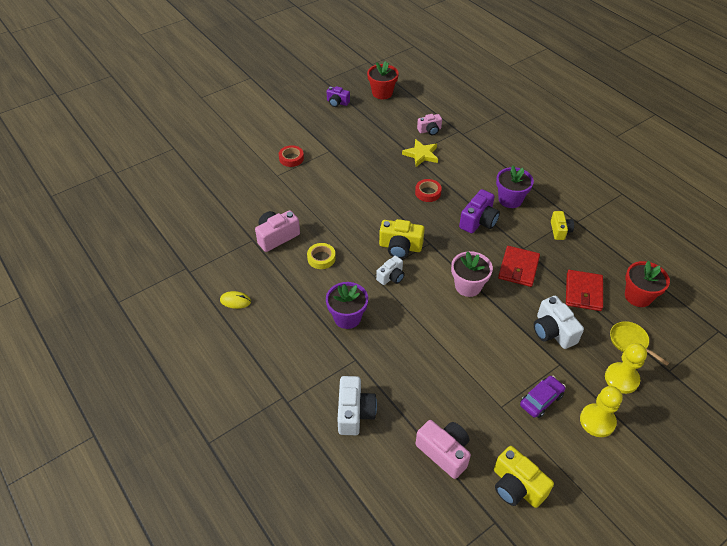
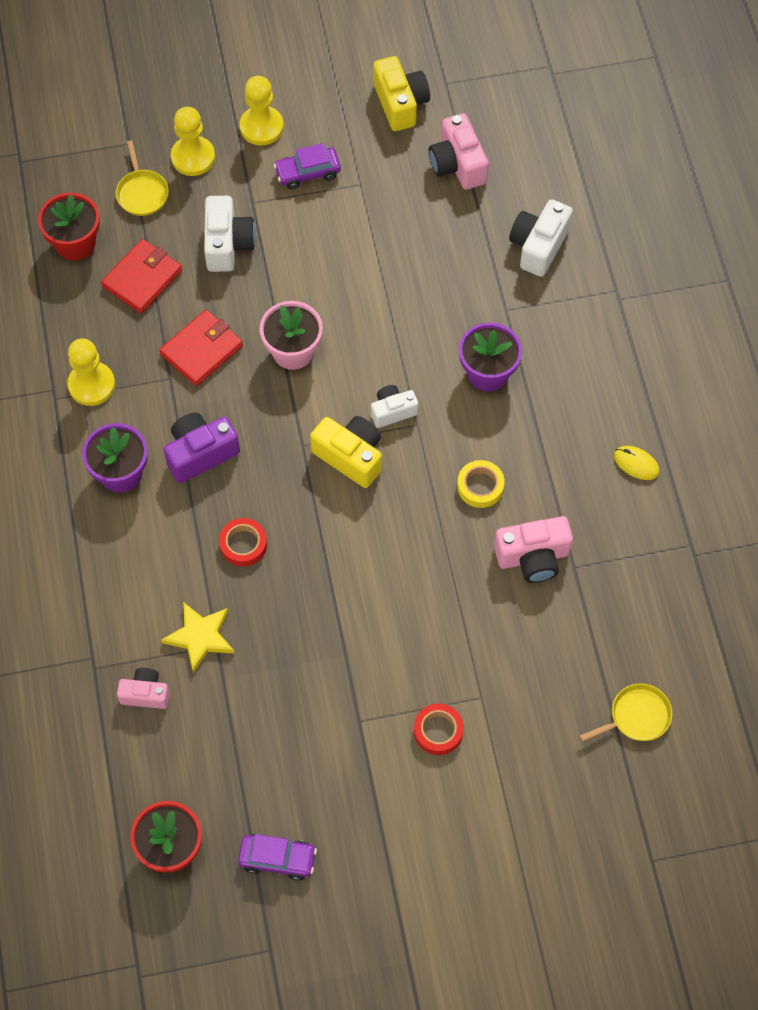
camera: 155 degrees left, 15 degrees up
(197, 192) = (636, 716): none -> yellow pan
(337, 102) = (277, 859): purple camera -> purple car
(560, 230) = (91, 385): yellow camera -> yellow pawn

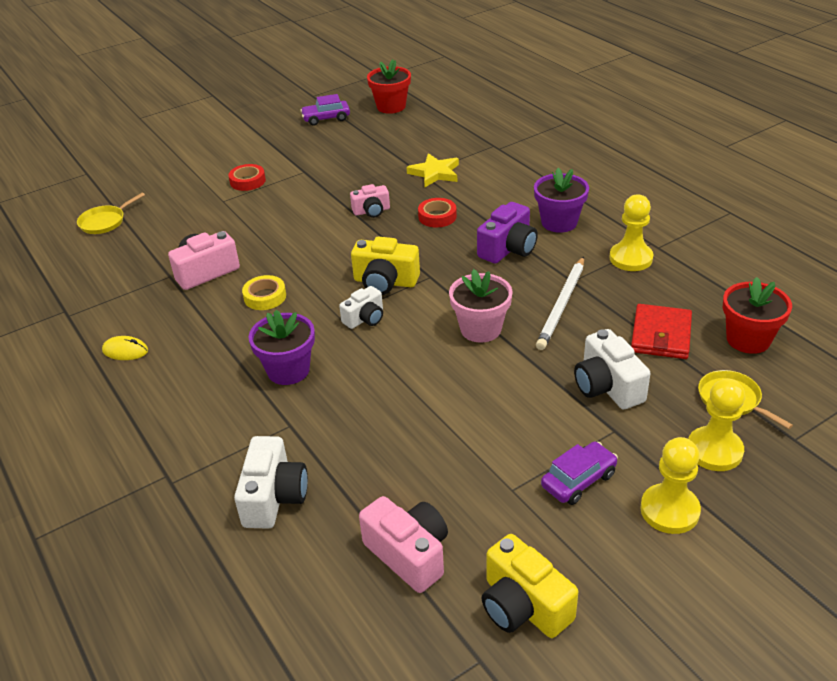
camera: 160 degrees right, 25 degrees down
(145, 694) = (452, 145): pink camera -> pink camera (371, 211)
(201, 350) = (562, 305): red wallet -> white pencil

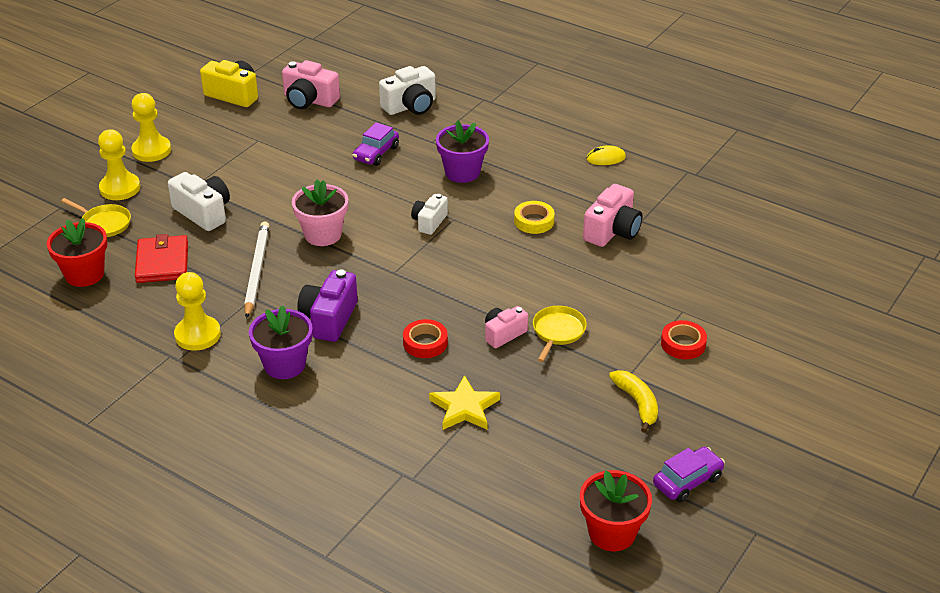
camera: 155 degrees right, 0 degrees up
(105, 222) = (777, 258): yellow pan -> yellow pan (558, 332)
(274, 497) = (410, 106): white camera -> white camera turned 105 degrees counterclockwise
(316, 156) = (637, 403): none -> yellow banana
(385, 282) = (433, 258): yellow camera -> none
(578, 480) = (214, 153): purple car -> purple car (376, 153)

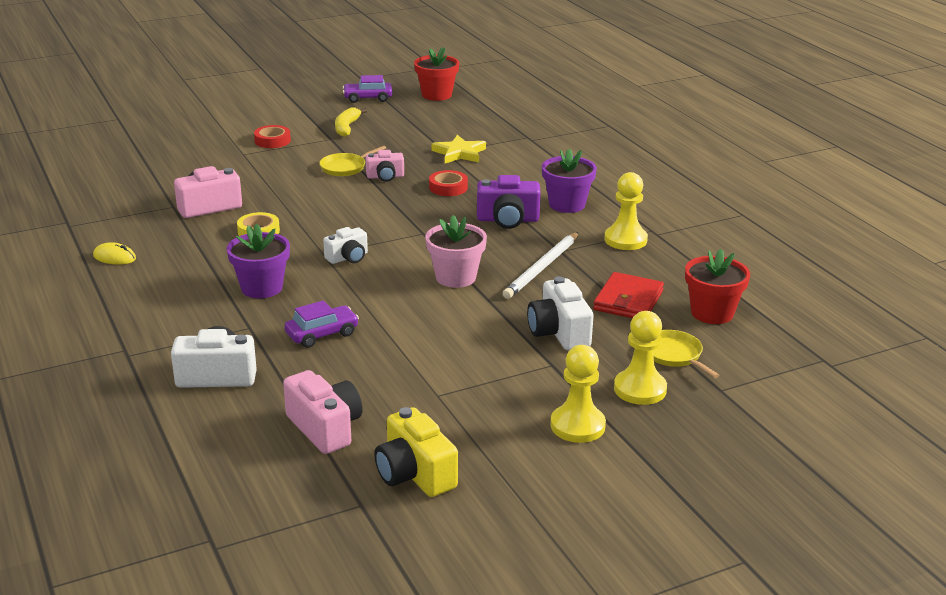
camera: 150 degrees left, 10 degrees down
(329, 319) = (508, 220): purple camera -> purple camera turned 45 degrees clockwise

